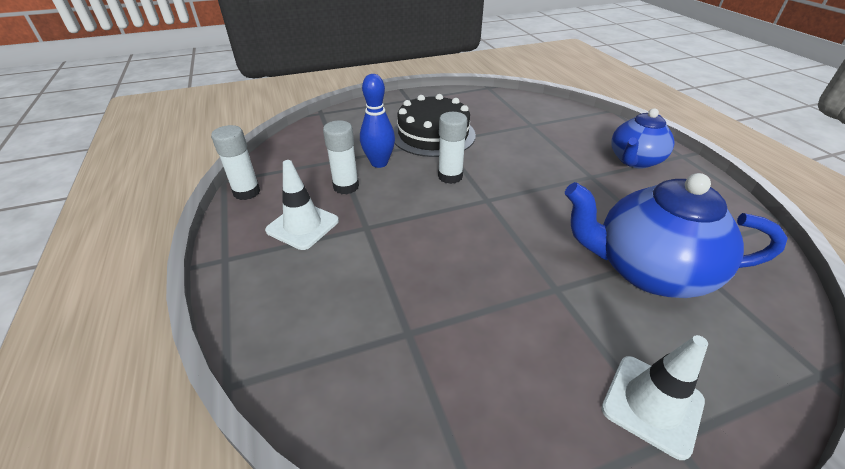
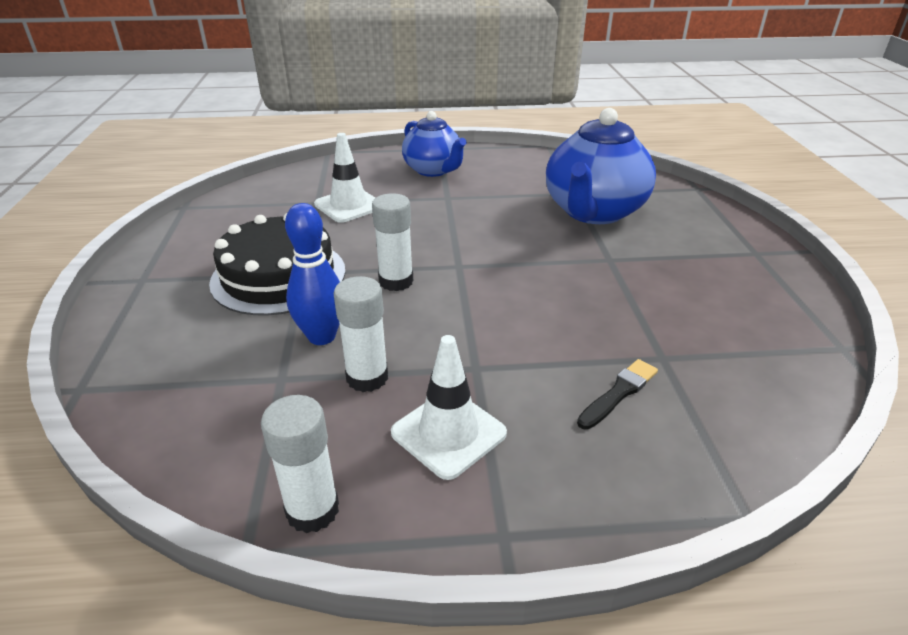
camera: 75 degrees left, 5 degrees down
(354, 304) = (618, 393): none -> black brush
(652, 404) = (729, 251): white traffic cone -> white traffic cone (349, 205)

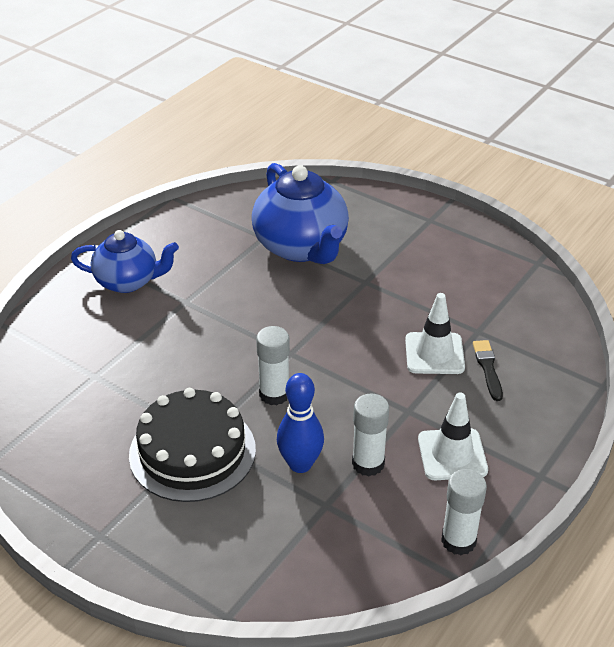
camera: 50 degrees left, 5 degrees up
(349, 205) = (126, 361): white traffic cone -> white traffic cone (434, 353)

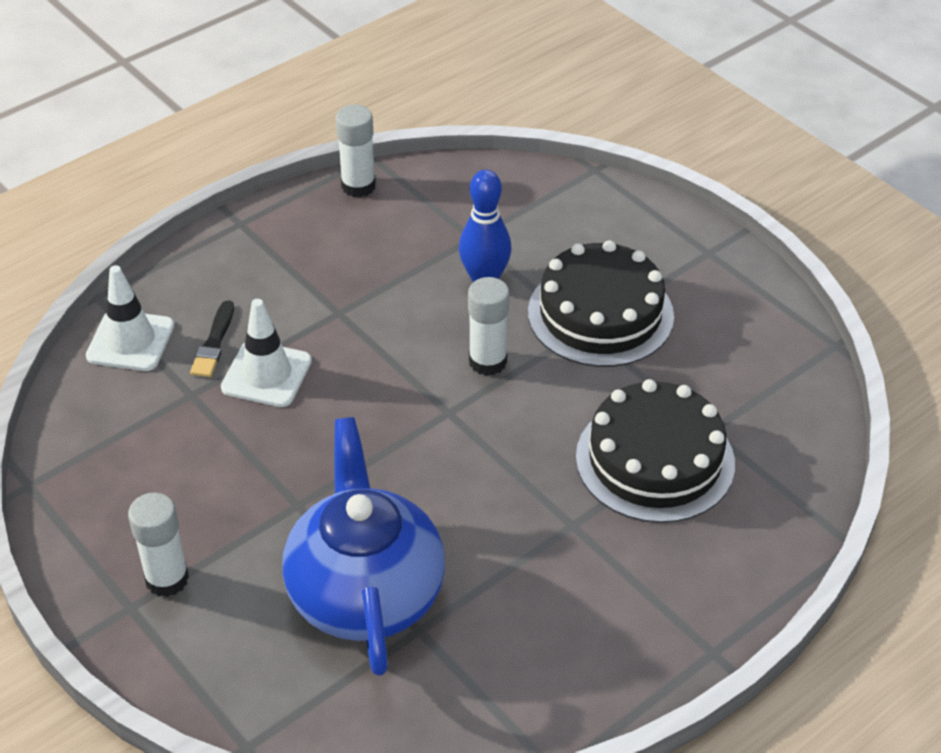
camera: 165 degrees left, 5 degrees up
(128, 281) = (655, 581): blue teapot -> none
(135, 348) = (655, 460): none -> black cake
(368, 463) = (411, 266): white glue stick -> white glue stick (167, 579)
(452, 454) = (317, 258): white traffic cone -> white traffic cone (130, 341)

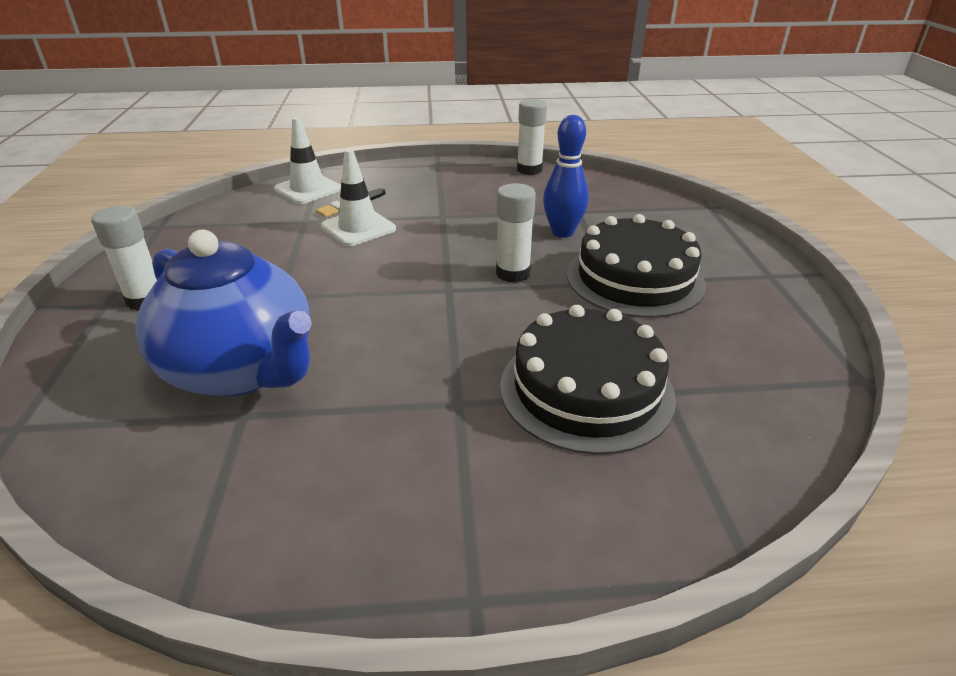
camera: 35 degrees right, 10 degrees down
(365, 593) = (242, 370): blue teapot -> blue teapot turned 105 degrees clockwise

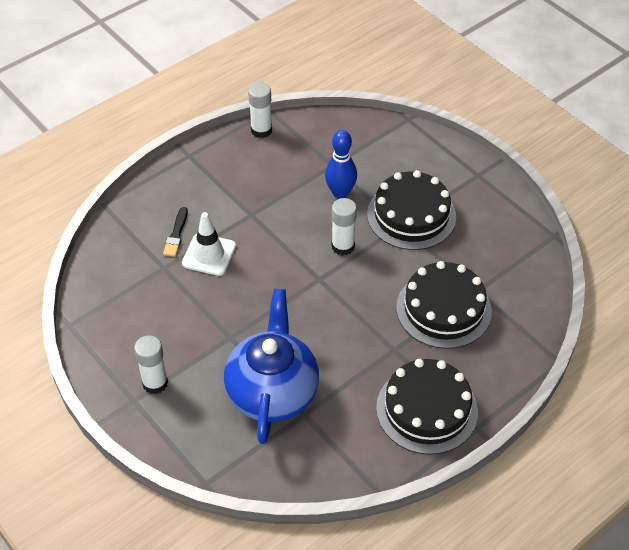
camera: 35 degrees left, 15 degrees up
(242, 370) = (272, 392): blue teapot -> blue teapot turned 90 degrees counterclockwise
(308, 189) = (125, 233): white traffic cone -> none
(417, 512) = (427, 409): none -> black cake

